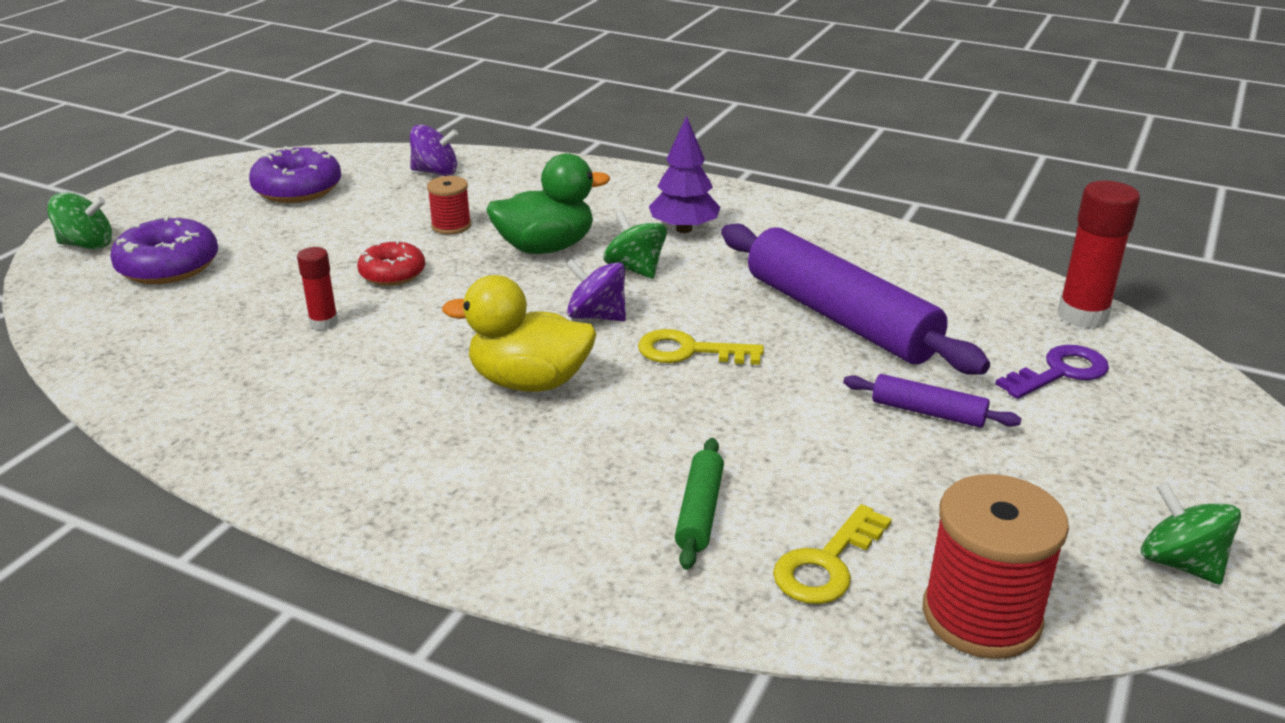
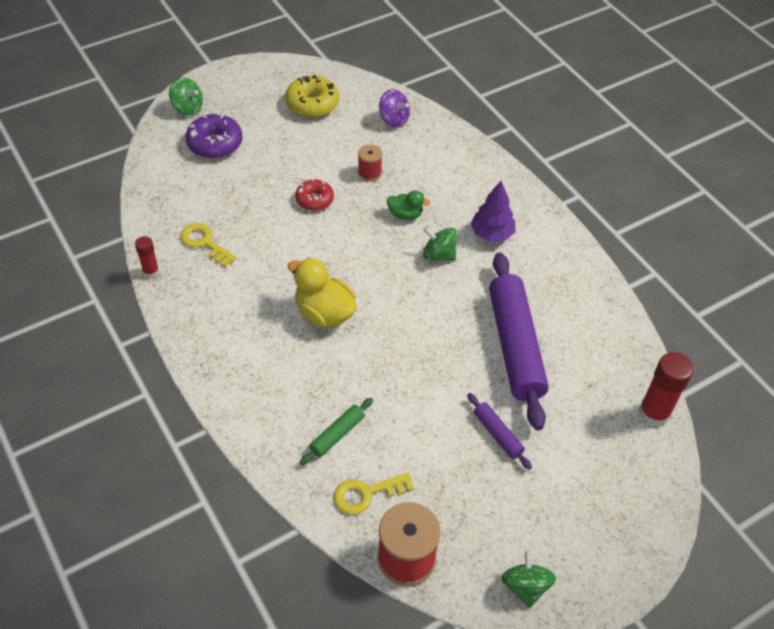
camera: 30 degrees right, 20 degrees up
(298, 189) = (312, 104): purple donut -> yellow donut
(324, 323) = (259, 222): red glue stick -> red glue stick (151, 272)
(546, 248) = (405, 214): green duck -> green duck, size x0.58
(596, 316) = (391, 282): purple spinning top -> none
(635, 269) = (438, 255): green spinning top -> green spinning top turned 60 degrees counterclockwise
(689, 351) = (416, 331): yellow key -> yellow key (204, 243)
(1060, 372) = (595, 446): purple key -> none

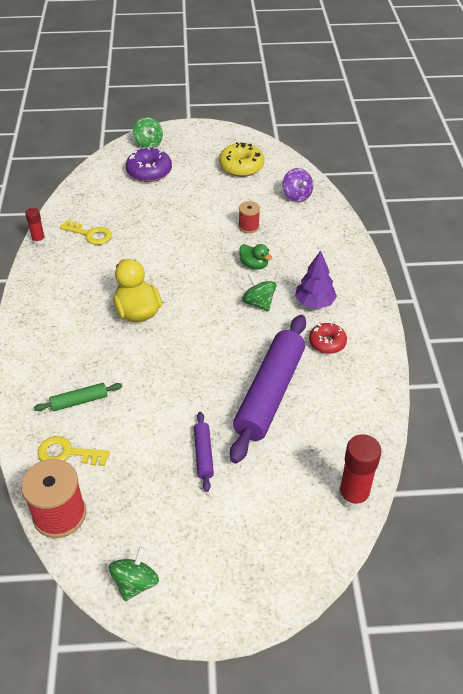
camera: 30 degrees right, 5 degrees down
(204, 243) = (90, 234): yellow key -> yellow key turned 135 degrees clockwise
(314, 200) = (192, 232): red donut -> red donut (327, 343)

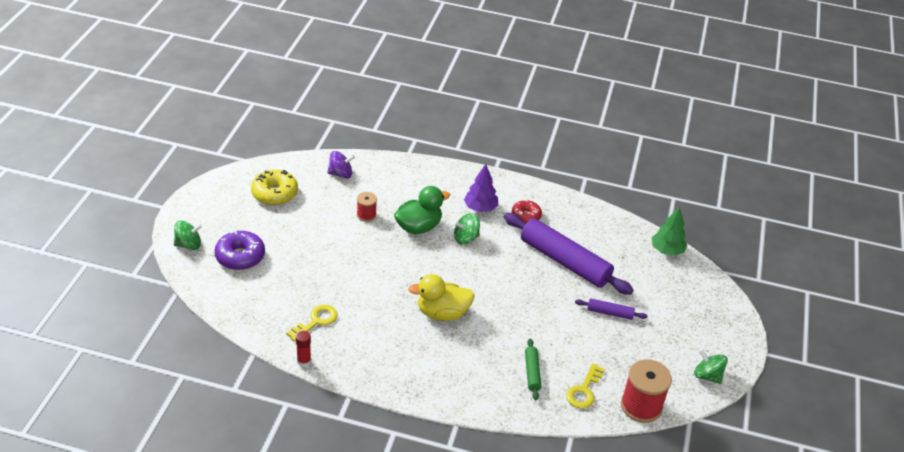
camera: 75 degrees left, 5 degrees down
(254, 265) = (418, 227): green duck -> green duck, size x1.74
(353, 496) = (667, 250): red glue stick -> green tree

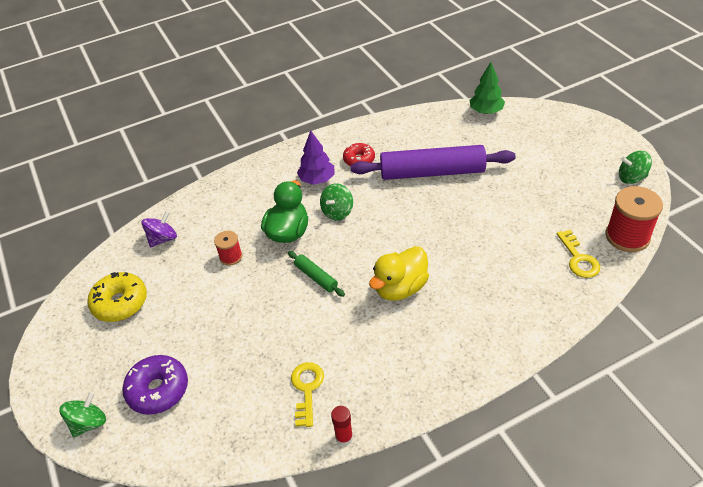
camera: 35 degrees left, 5 degrees up
(532, 372) = (527, 277): green rolling pin -> green rolling pin (316, 277)
(610, 313) = (513, 185): purple rolling pin -> none

